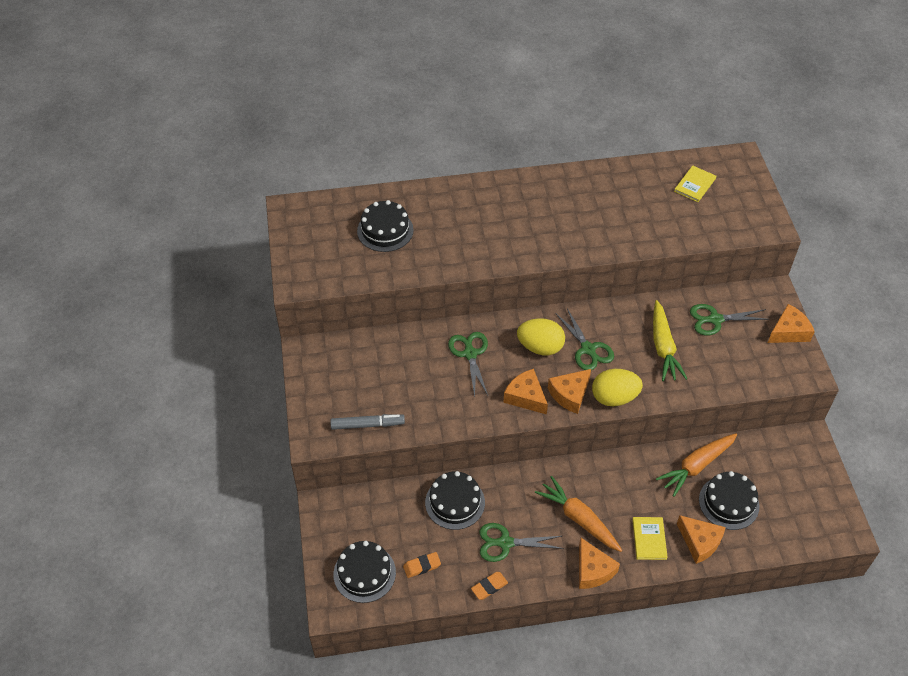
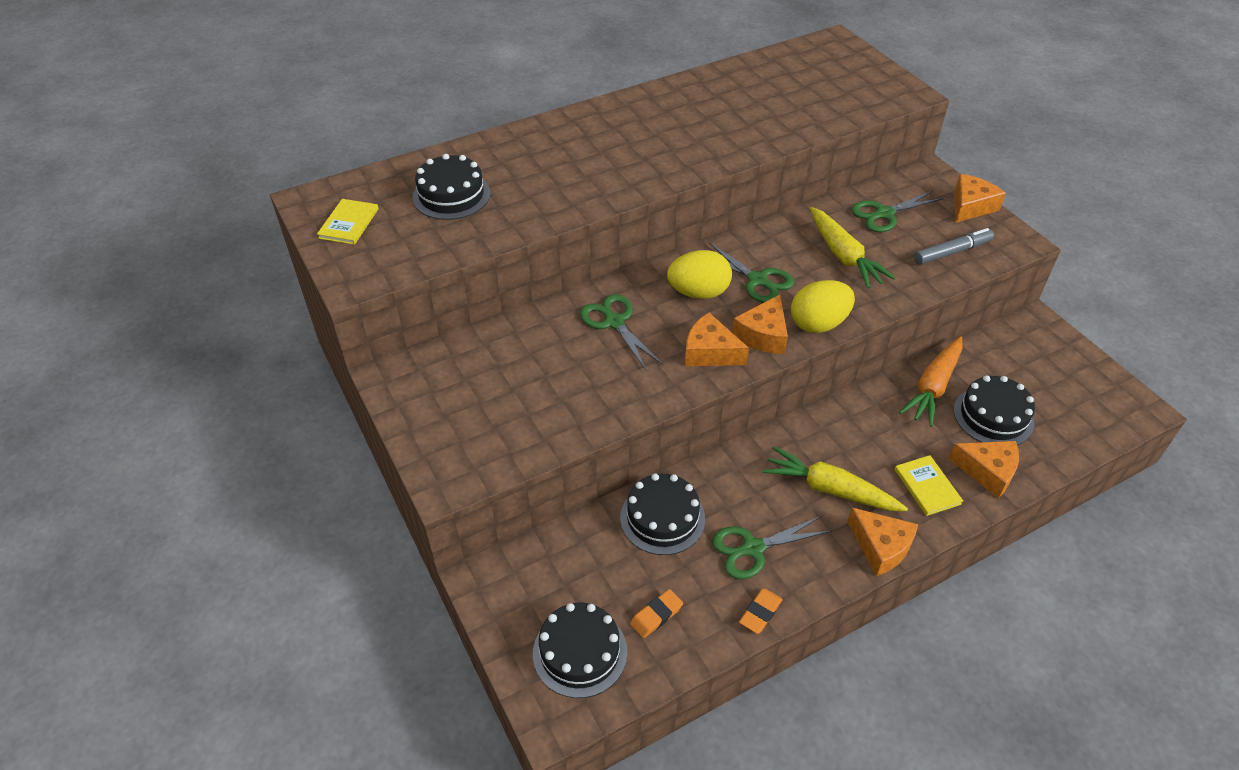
camera: 20 degrees left, 5 degrees down
(367, 425) = (515, 443): grey marker -> grey marker (952, 252)
(578, 518) = (829, 489): orange carrot -> yellow carrot
(695, 185) = (802, 73): yellow book -> yellow book (349, 223)

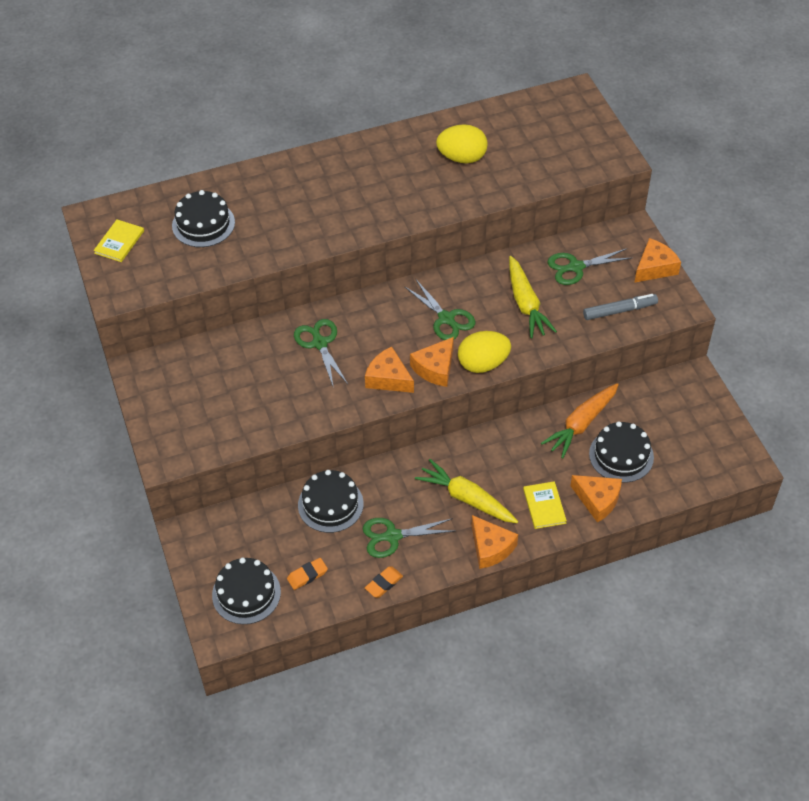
camera: 10 degrees right, 5 degrees up
(698, 293) = (394, 324): yellow egg -> yellow egg (462, 158)

